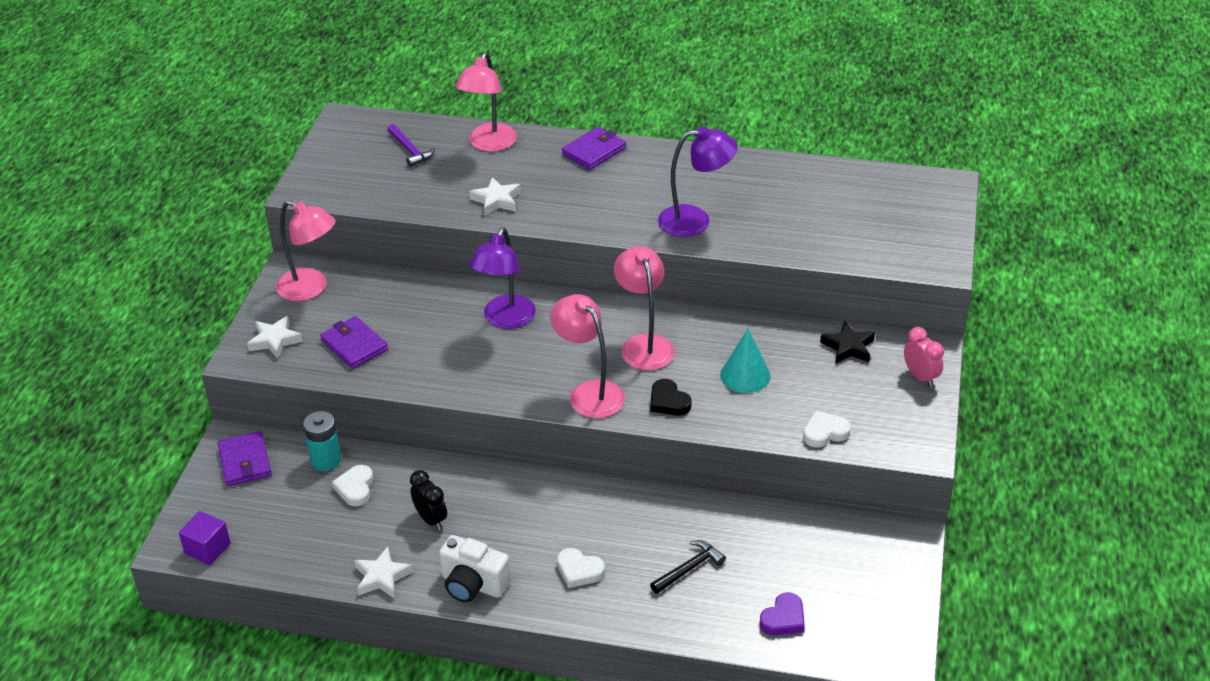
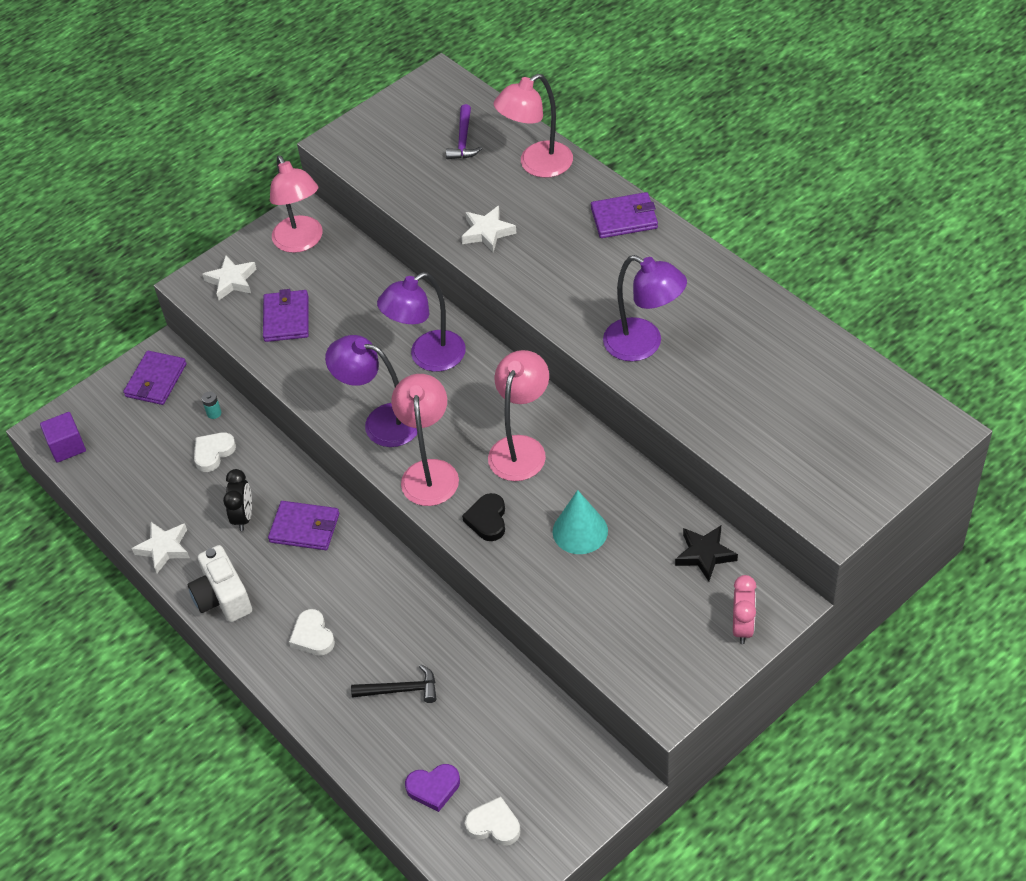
camera: 40 degrees right, 10 degrees up
(326, 460) = (214, 413): turquoise battery -> turquoise battery, size x0.49
(493, 501) = (305, 528): none -> purple wallet
(513, 378) = (381, 422): none -> purple lamp
(825, 432) = (594, 633): white heart -> white heart (494, 825)

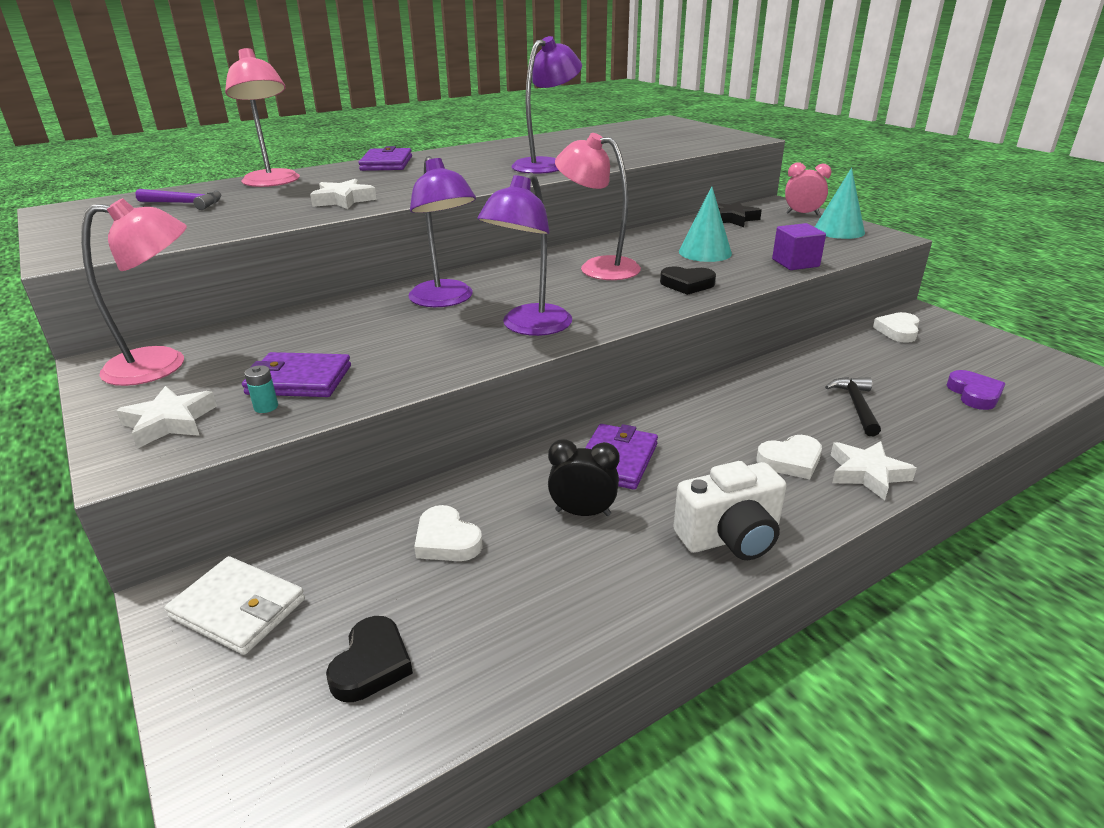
camera: 85 degrees left, 20 degrees down
(67, 446) = (315, 764): purple cube -> purple cube (795, 263)
(120, 448) = (371, 664): none -> black heart
(156, 380) = (238, 608): purple wallet -> white wallet
(164, 548) = (626, 604): white star -> white star (867, 474)
(214, 413) = (364, 537): turquoise battery -> turquoise battery (266, 407)
(429, 472) = (615, 306): pink lamp -> none
(494, 825) = (999, 366): white heart -> white heart (898, 331)
(681, 659) = (839, 230): none -> turquoise cone

